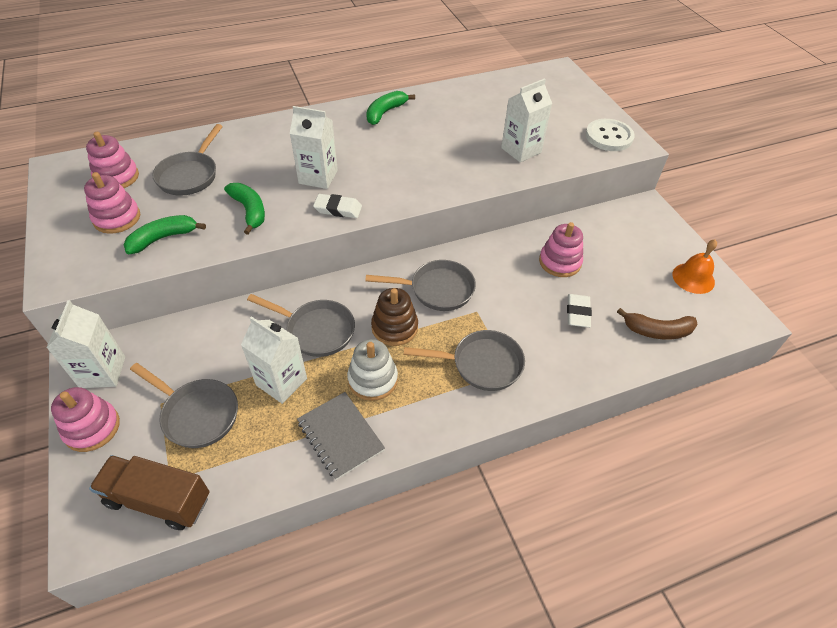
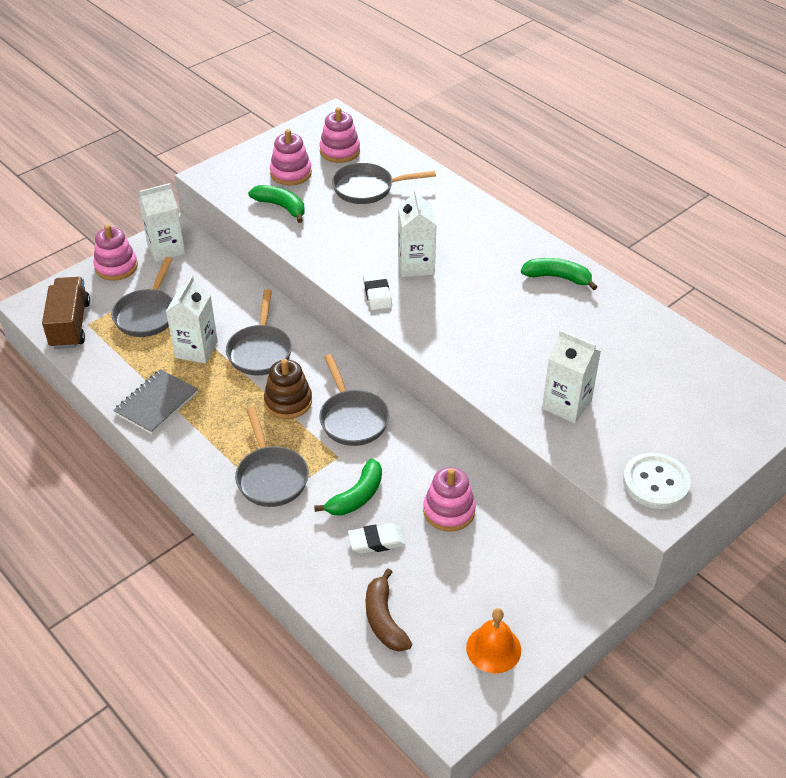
camera: 70 degrees right, 5 degrees down
(249, 211) = (342, 240): green banana -> green banana (357, 496)
(373, 379) = (222, 405): white stacking toy -> none

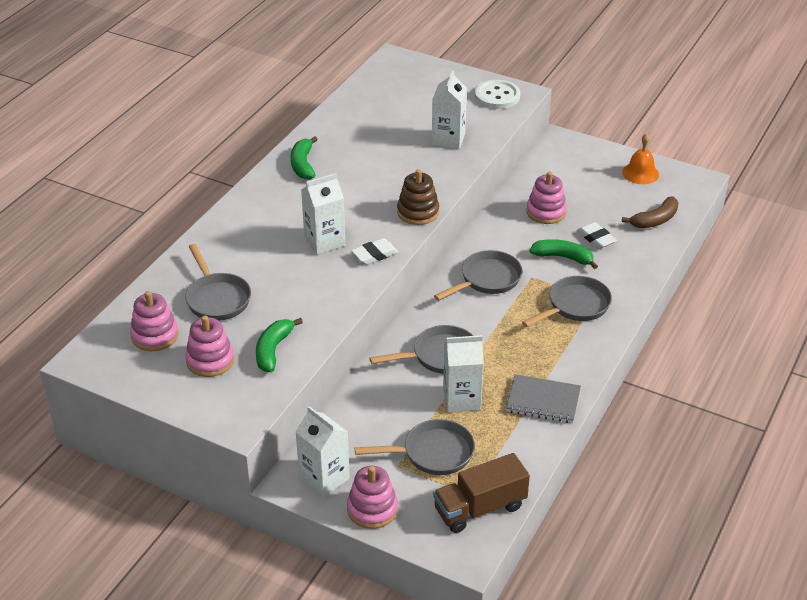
camera: 110 degrees left, 5 degrees down
(288, 402) = (491, 320): brown stacking toy -> brown stacking toy (418, 212)

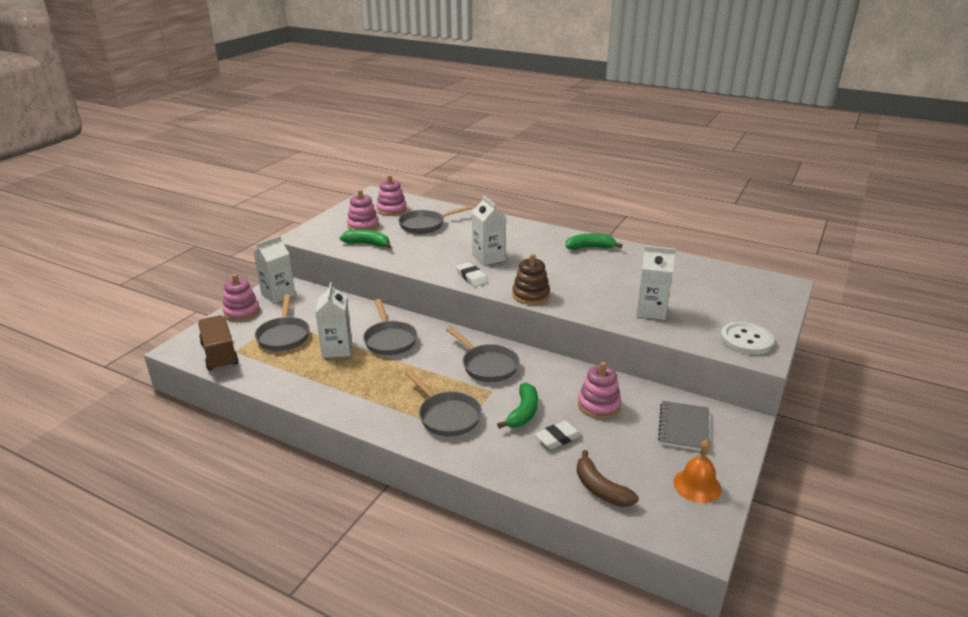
camera: 90 degrees right, 10 degrees down
(543, 401) = (322, 389): grey notebook -> grey notebook (683, 428)

